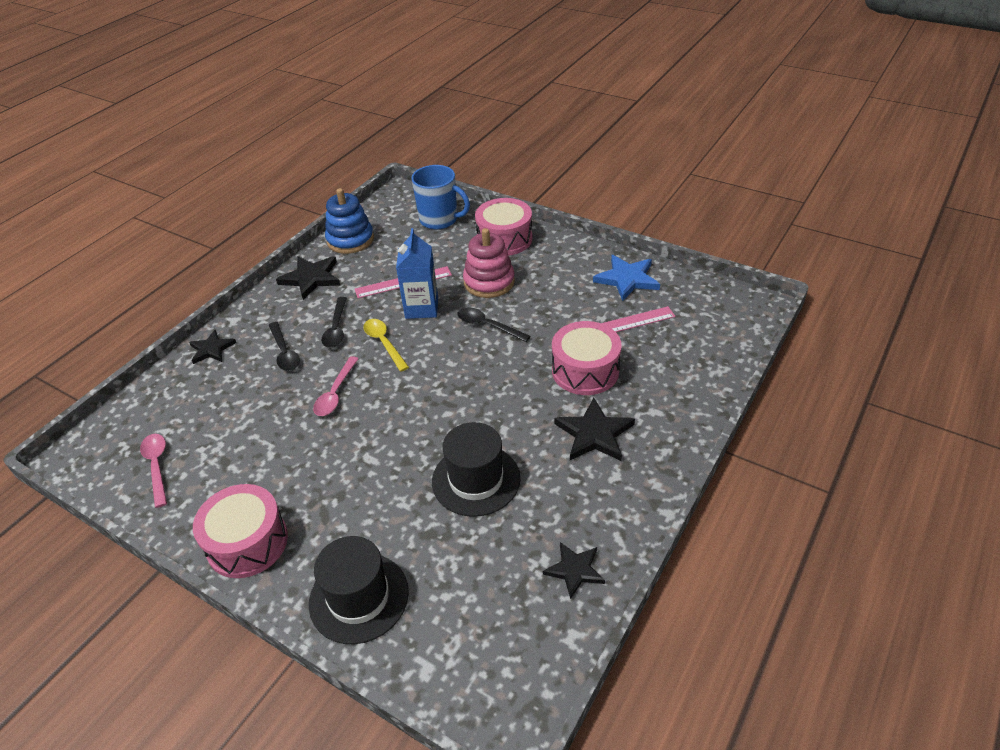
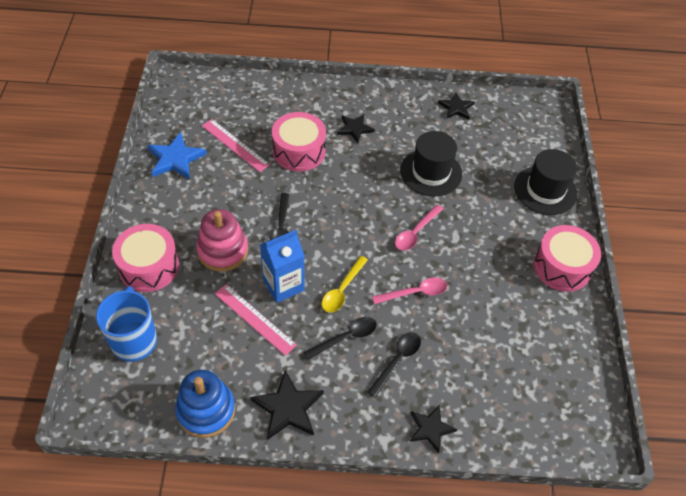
camera: 125 degrees left, 10 degrees up
(157, 466) = (560, 370): pink spoon -> pink spoon (416, 232)
(594, 434) = (355, 129): black star -> black star, size x0.66

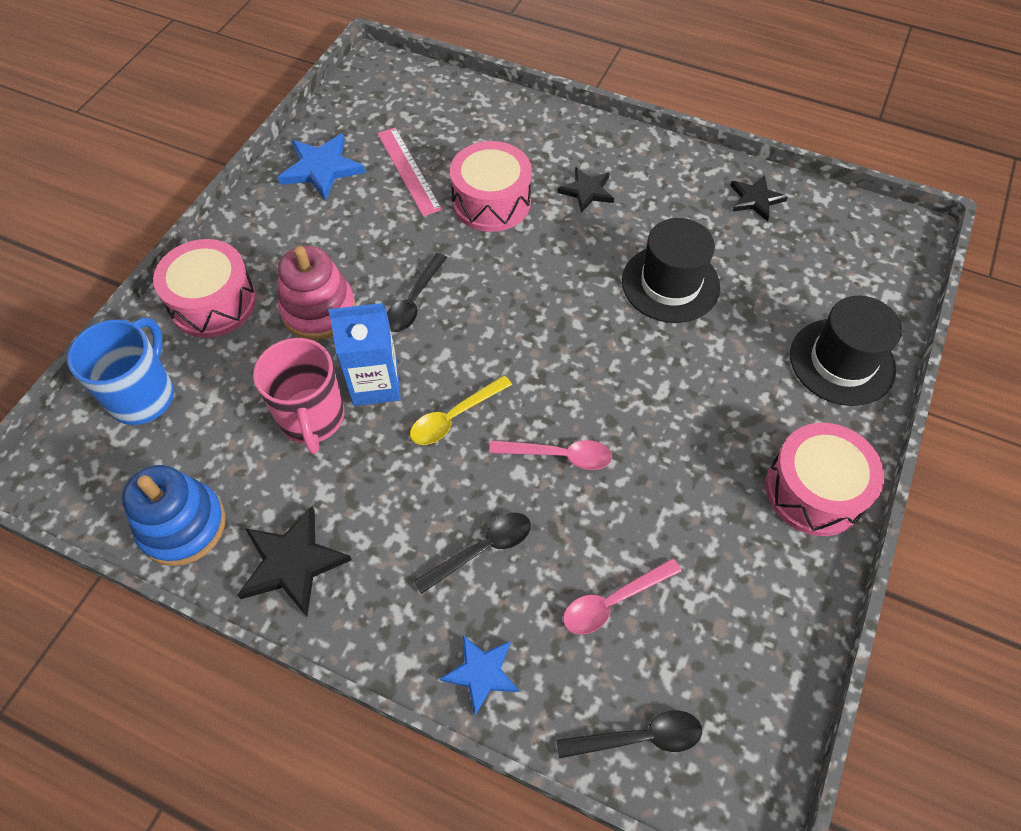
camera: 25 degrees right, 5 degrees up
(254, 319) = (312, 419): pink ruler -> pink mug
(345, 338) = (424, 488): black spoon -> black spoon (639, 737)
(416, 232) = (604, 366): pink spoon -> pink spoon (613, 601)
(430, 429) = (481, 673): black star -> blue star

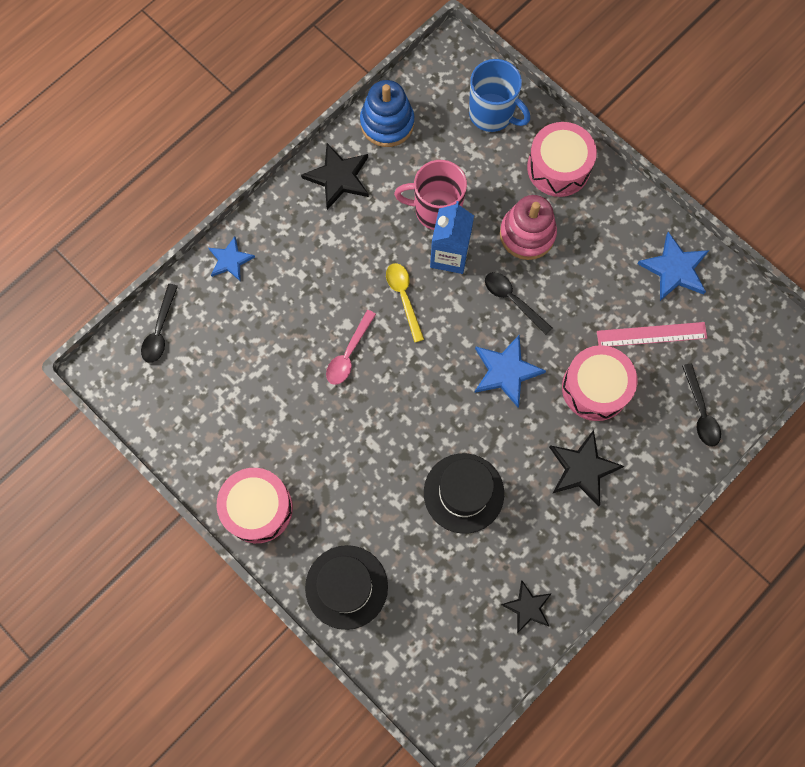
camera: 110 degrees right, 15 degrees up
(482, 550) = (303, 284): black spoon -> black spoon (700, 412)
(507, 284) = (506, 371): none -> blue star
(587, 191) = (583, 469): black star -> black star, size x1.51
(613, 601) = (239, 348): pink spoon -> none

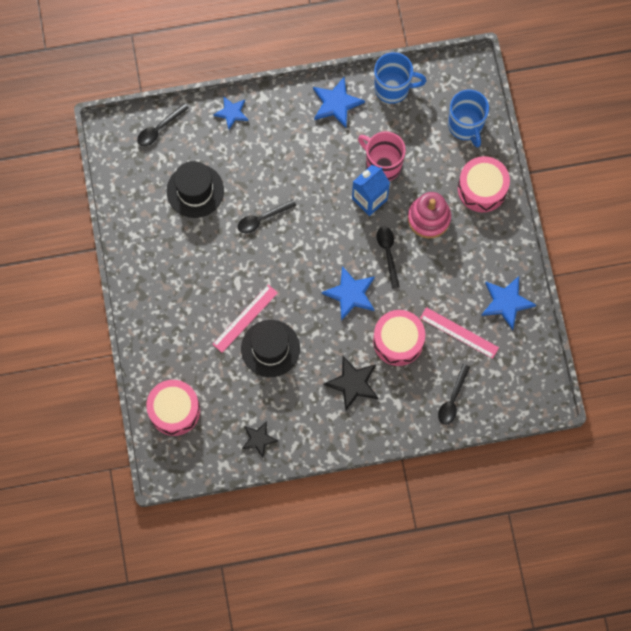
camera: 35 degrees right, 0 degrees up
(258, 508) = (143, 274): pink drum -> pink drum (174, 410)
(338, 177) = (336, 103): black star -> blue star
(346, 587) = (162, 355): black hat -> black hat (195, 190)
(349, 354) = (262, 219): pink spoon -> black spoon
(387, 123) = (393, 88): blue stacking toy -> blue mug
(404, 298) = (321, 207): yellow spoon -> none
(410, 478) = (245, 318): none -> pink ruler

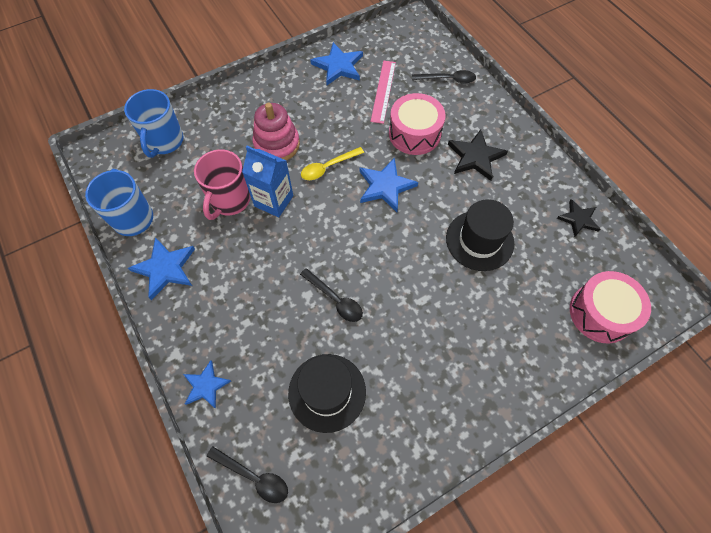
camera: 110 degrees left, 10 degrees down
(245, 318) = (459, 277): pink ruler -> none
(388, 253) = (328, 167): black spoon -> yellow spoon
(466, 126) = (164, 142): blue mug -> blue mug turned 135 degrees clockwise
(482, 189) = (230, 111): pink drum -> none

